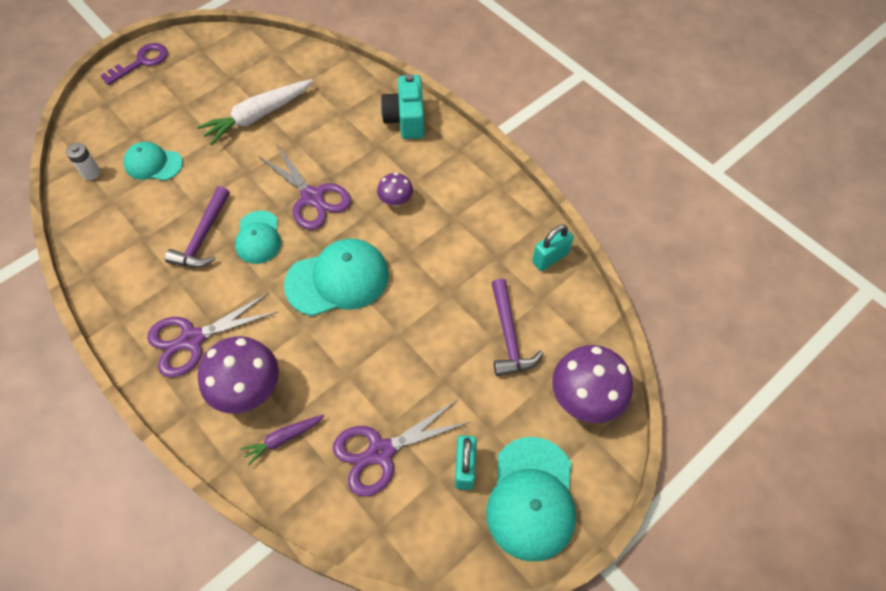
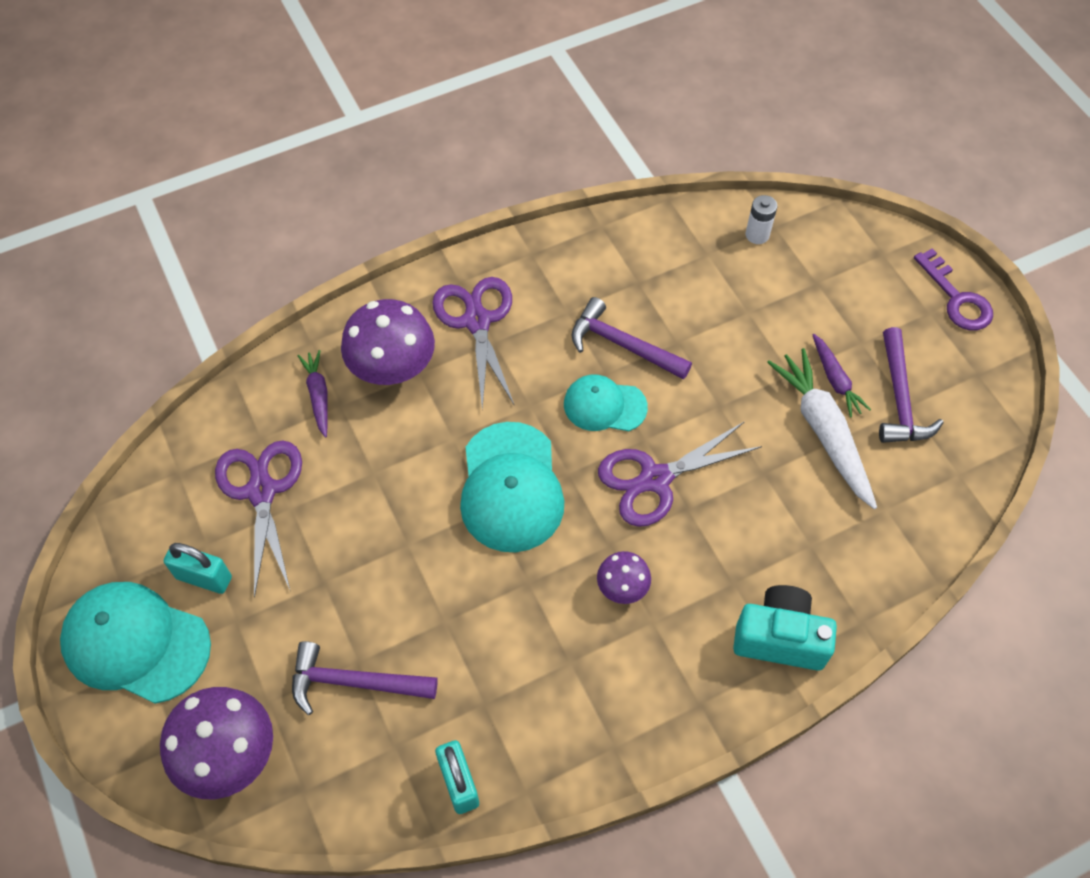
camera: 105 degrees right, 0 degrees up
(153, 164) = (758, 300): turquoise cap -> none
(216, 115) = (835, 380): none -> purple carrot
(225, 82) = (899, 398): none -> purple hammer

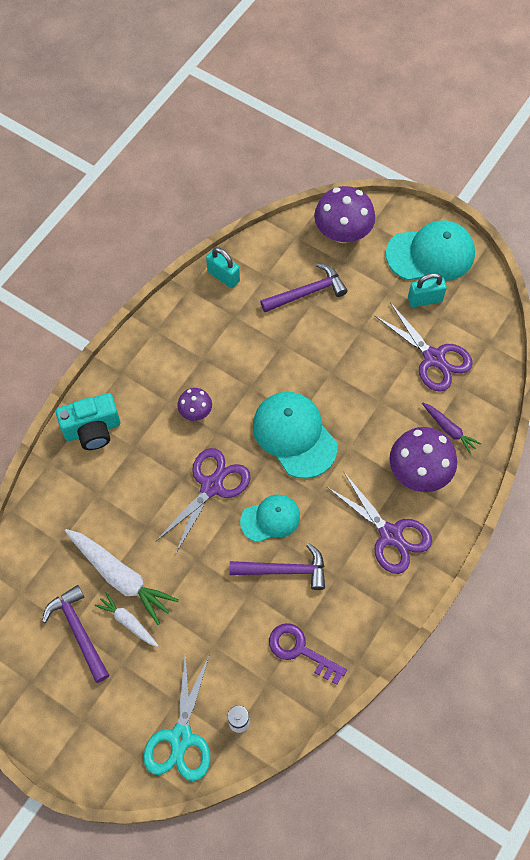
camera: 150 degrees right, 5 degrees up
(826, 249) = (181, 737): none -> turquoise scissors
(835, 380) = (128, 622): purple carrot -> white carrot
(956, 298) = (65, 745): purple key -> purple key (300, 650)

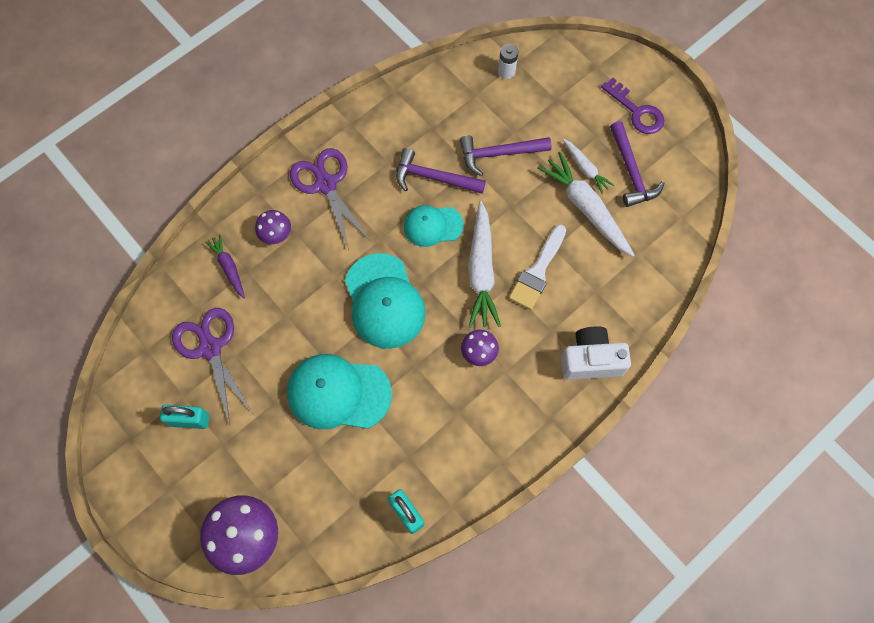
camera: 165 degrees left, 5 degrees up
(92, 430) = (590, 360): turquoise camera -> white camera
(157, 499) = (537, 272): none -> white brush
(181, 737) = (557, 72): turquoise scissors -> none
(211, 486) = (481, 271): purple scissors -> white carrot
(300, 650) = (439, 111): purple key -> purple key (637, 111)
(307, 292) = (317, 465): purple hammer -> purple hammer (499, 154)
(419, 472) = (276, 234): purple mushroom -> purple mushroom, size x0.53
(430, 254) = (157, 478): turquoise cap -> turquoise cap (338, 393)

